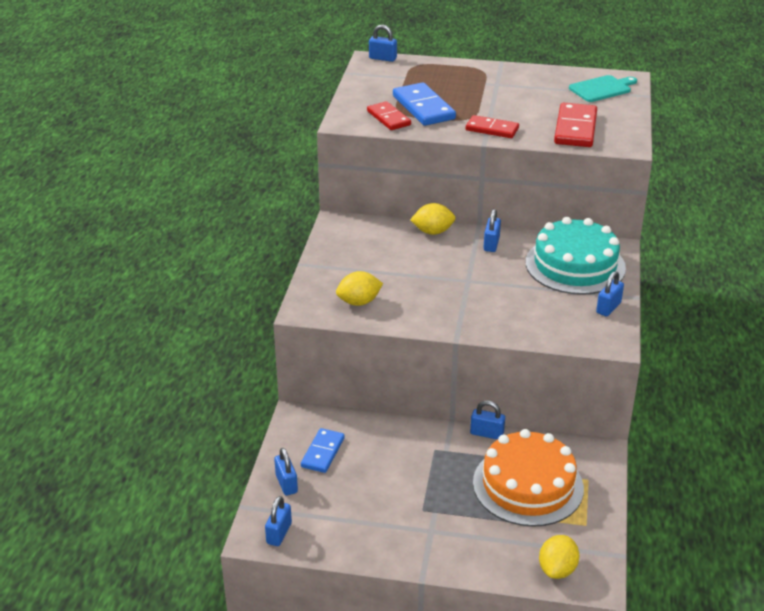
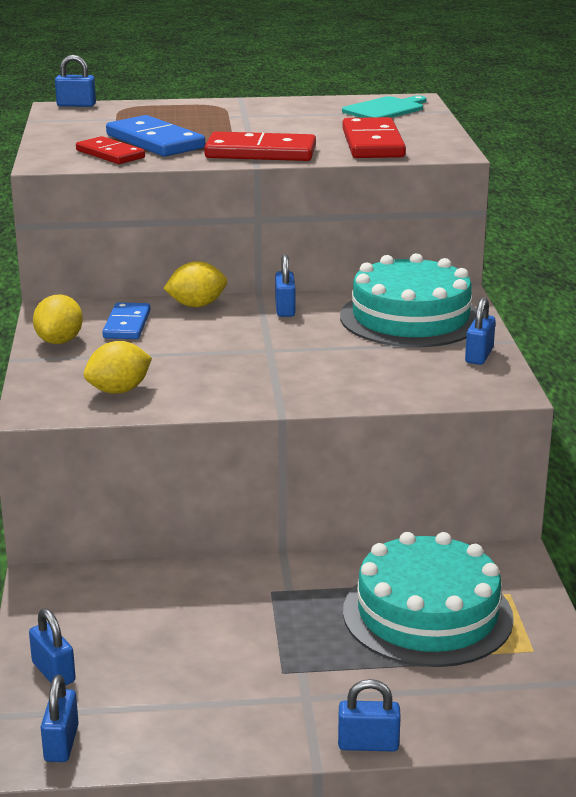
camera: 15 degrees left, 10 degrees down
(322, 452) = (99, 621): blue domino -> blue domino (127, 324)
(487, 433) = (341, 560): blue padlock -> blue padlock (368, 744)
(492, 129) = (260, 153): red domino -> red domino, size x1.53
(528, 485) = (427, 614): orange cake -> turquoise cake
(557, 569) = (518, 715): yellow lemon -> yellow lemon (59, 341)

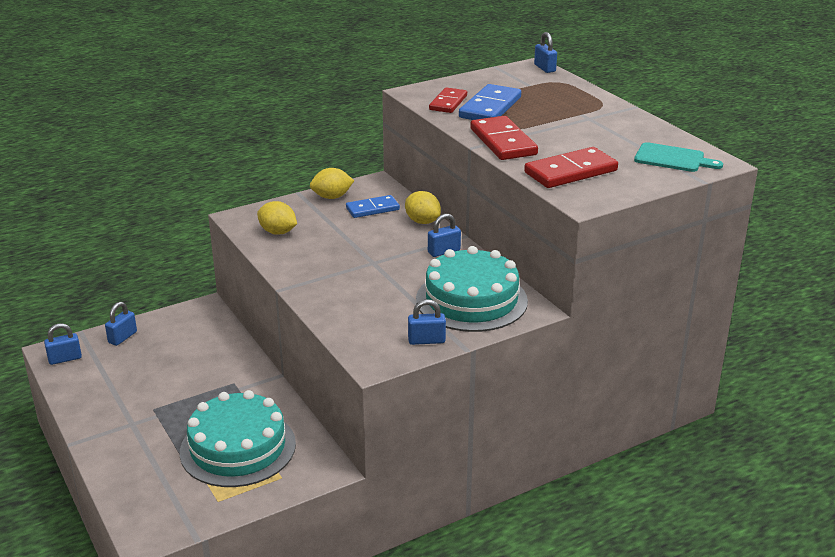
camera: 65 degrees right, 5 degrees up
(368, 744) = (96, 456): blue padlock -> none

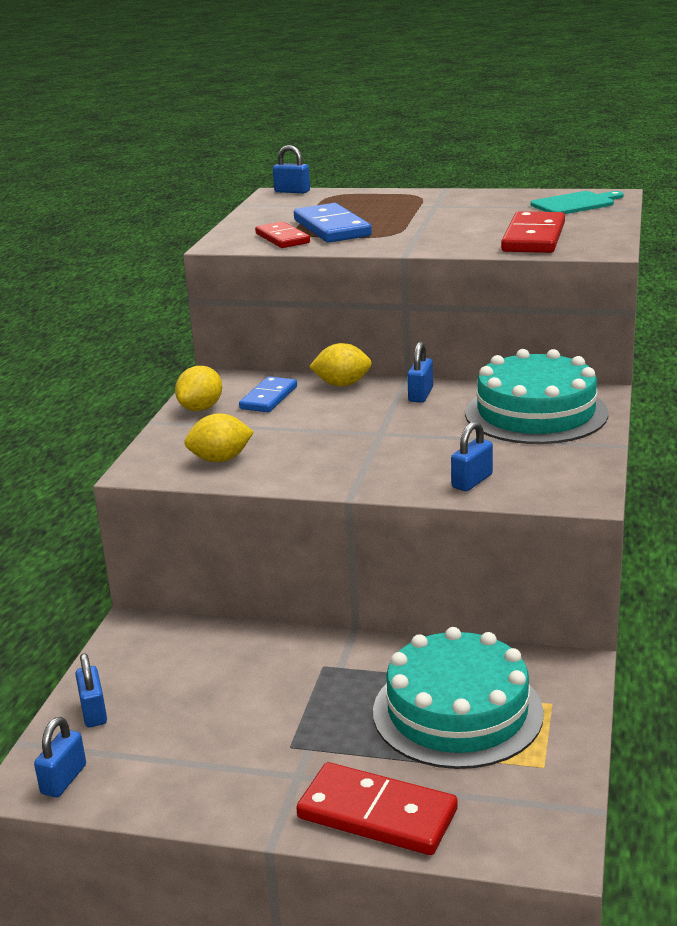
camera: 45 degrees left, 5 degrees down
(426, 340) = (580, 458): blue padlock -> blue padlock (472, 481)
(503, 142) = (418, 242): red domino -> red domino (377, 814)

